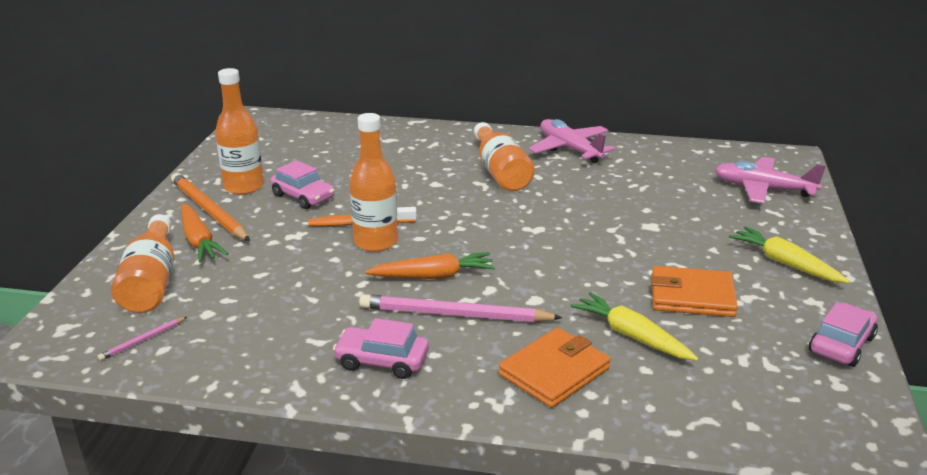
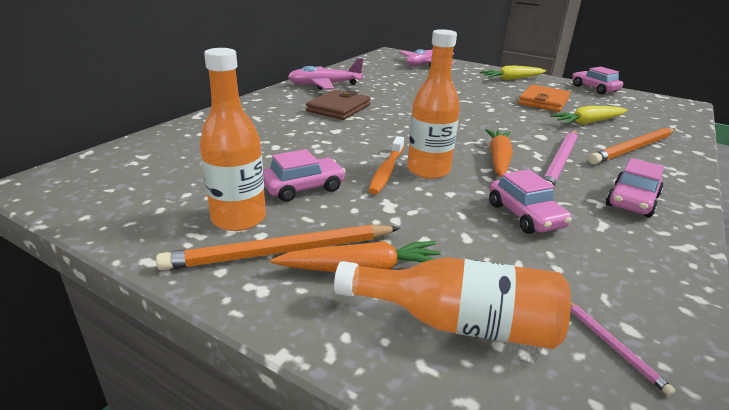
camera: 70 degrees left, 0 degrees up
(312, 298) = (525, 215): none -> pink car
(500, 172) = (338, 108): orange bottle -> brown wallet
(554, 371) = (633, 149): orange wallet -> orange pencil

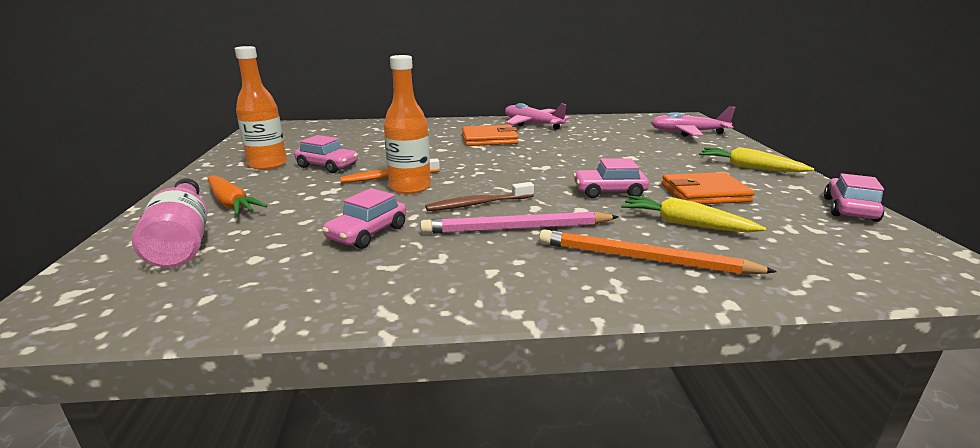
camera: 55 degrees right, 5 degrees down
(281, 252) = (236, 182): orange pencil -> none
(338, 108) = (489, 139): brown wallet -> orange wallet
(458, 323) = (183, 240): orange bottle -> pink bottle
(498, 159) = (477, 204): orange carrot -> brown toothbrush
(612, 345) = (178, 293): pink pencil -> none
(632, 201) = (468, 274): pink car -> pink car (609, 192)

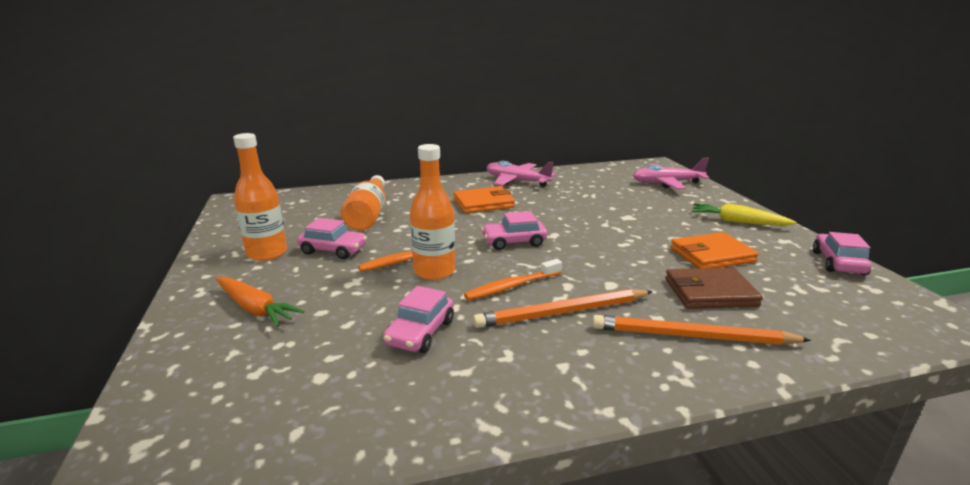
camera: 10 degrees left, 0 degrees up
(183, 240) = (228, 362): pink bottle -> none
(375, 142) = (368, 215): none -> orange bottle
(477, 204) = (511, 286): brown toothbrush -> orange toothbrush
(516, 228) = (562, 312): pink pencil -> orange pencil
(609, 192) = (627, 260): pink car -> pink car (514, 242)
(685, 224) = (710, 292): yellow carrot -> brown wallet

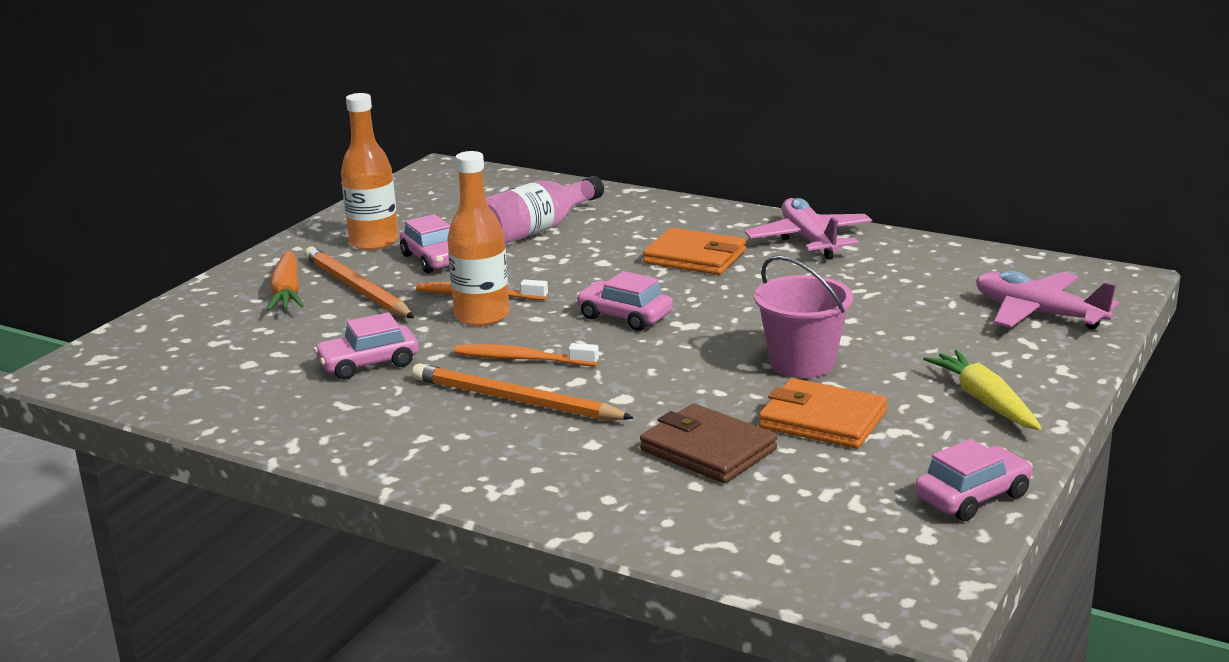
camera: 45 degrees right, 0 degrees up
(368, 215) = (536, 230): orange bottle -> pink bottle
(641, 233) = (802, 363): none -> pink bucket
(692, 336) = (584, 471): orange pencil -> orange pencil (356, 289)

